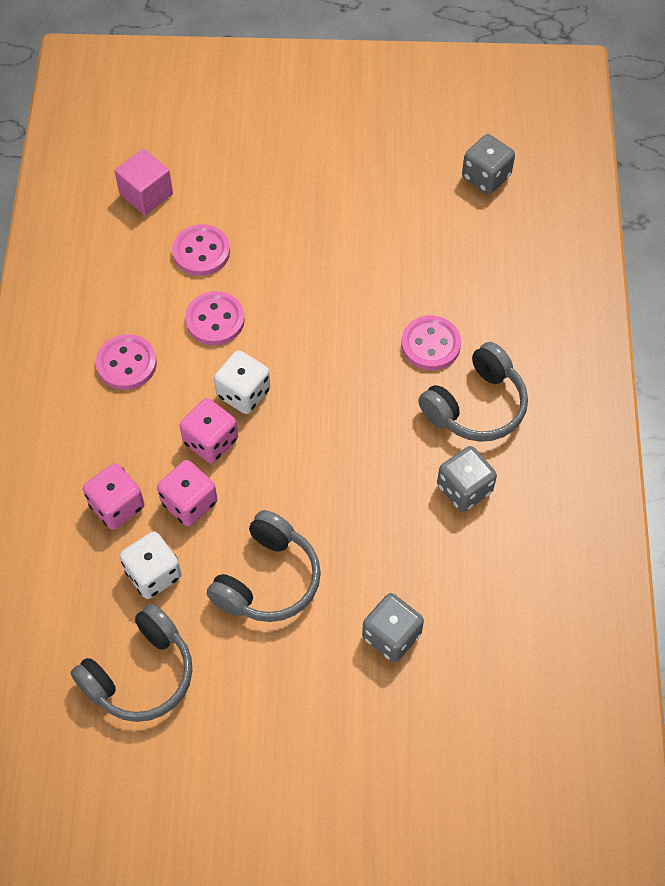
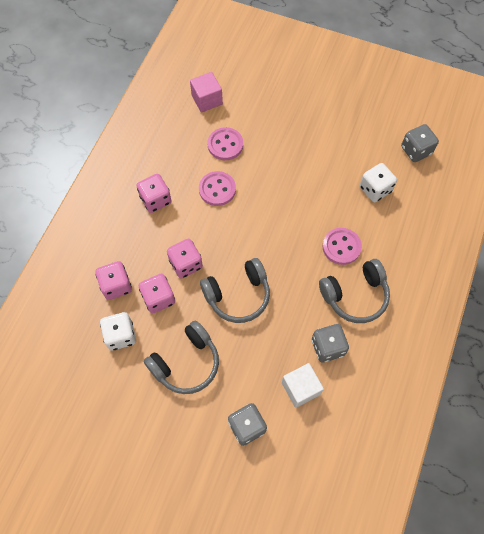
camera: 20 degrees right, 5 degrees up
(126, 363) = (155, 200): pink button -> pink dice
(140, 674) = (89, 395): grey headphones -> grey headphones (238, 295)
(243, 393) = (216, 240): white dice -> white dice (375, 189)
(448, 557) = (300, 388): none -> white cube

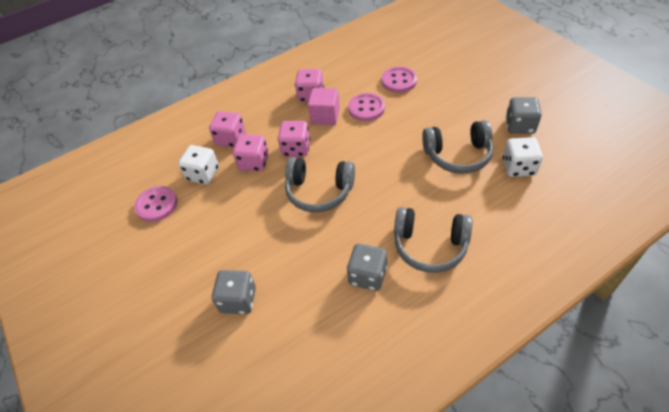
camera: 40 degrees right, 15 degrees down
(186, 363) = (233, 220): grey headphones -> grey headphones (458, 155)
(207, 100) = (408, 47): pink cube -> pink cube (325, 116)
(300, 388) = (313, 296): white cube -> none
(341, 247) = (447, 198): pink button -> pink button (157, 205)
(416, 150) = (588, 153): grey dice -> grey dice (519, 126)

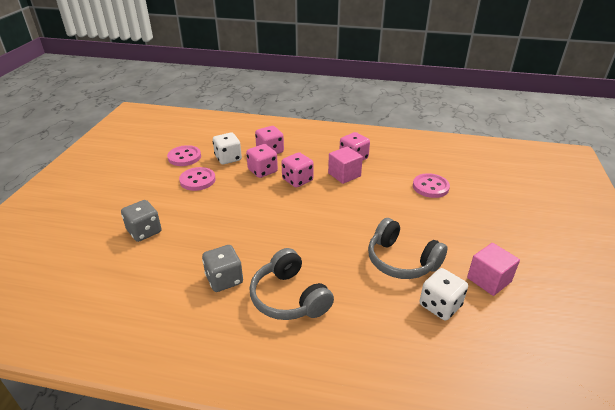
camera: 40 degrees right, 15 degrees down
(319, 191) = (273, 212): grey headphones -> none
(366, 108) = (379, 188): pink button -> pink button (197, 180)
(519, 126) = (489, 280): grey dice -> pink cube

